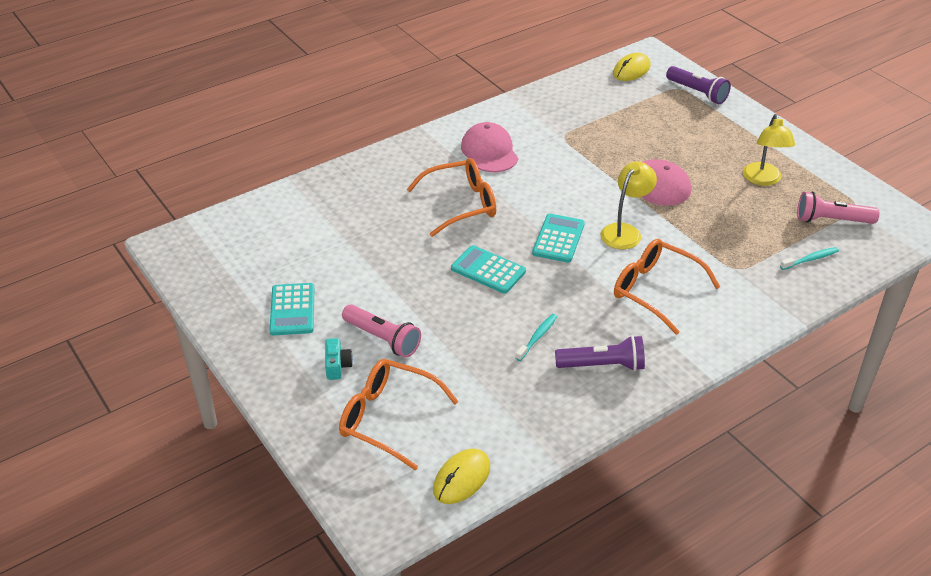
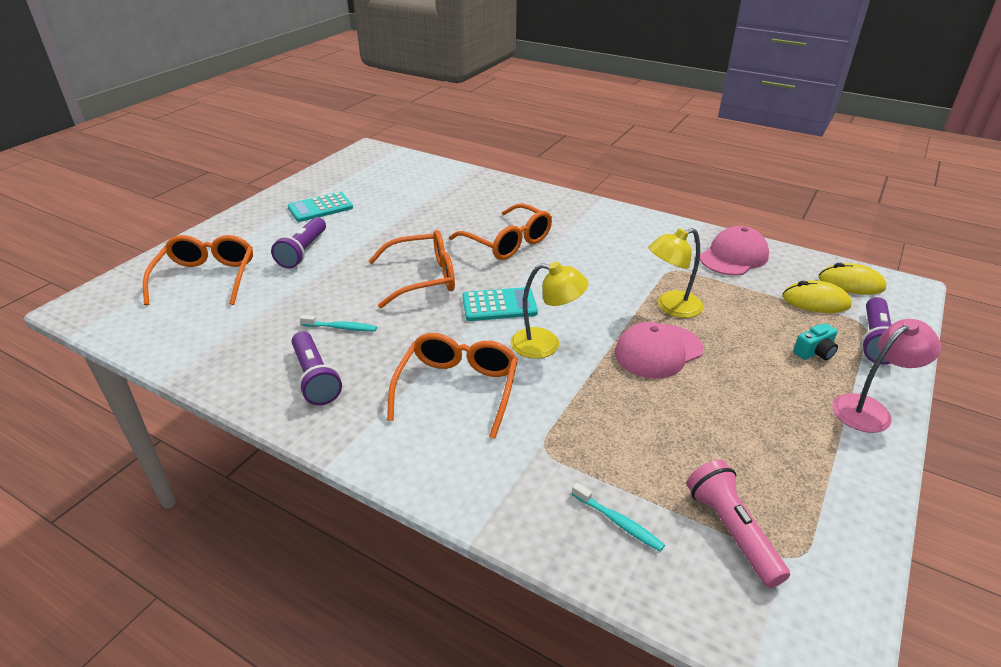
camera: 65 degrees right, 5 degrees down
(337, 366) = (262, 241): turquoise camera -> turquoise camera (814, 352)
(382, 339) = (303, 251): pink flashlight -> purple flashlight
(461, 478) = (138, 331): yellow mouse -> yellow mouse (815, 301)
(488, 270) = (423, 278): turquoise calculator -> orange glasses
(489, 151) = (601, 237): pink cap -> pink cap (733, 256)
(758, 127) = (869, 409): none -> pink lamp
(763, 180) = (754, 437): yellow lamp -> yellow lamp (671, 307)

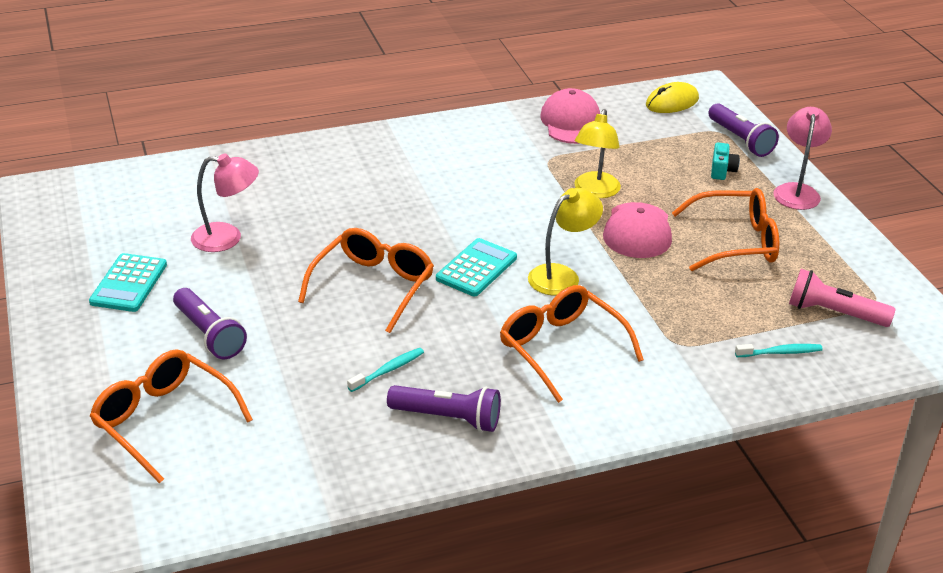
camera: 50 degrees left, 0 degrees up
(402, 212) = (227, 238): none -> pink lamp
(508, 242) = (384, 210): orange glasses -> orange glasses (736, 242)
(815, 301) = (671, 130): yellow mouse -> none

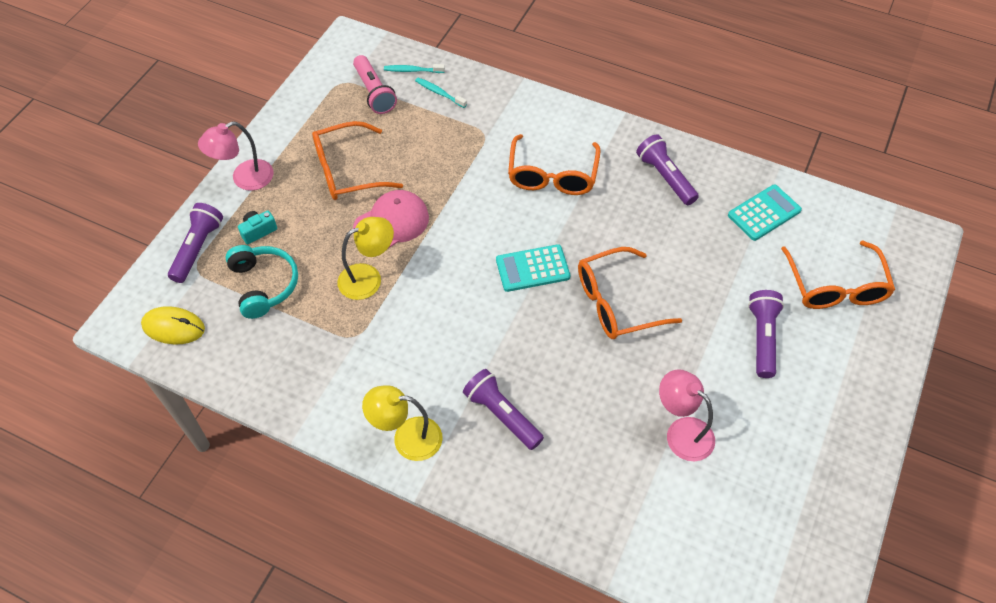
camera: 135 degrees left, 20 degrees up
(129, 283) = (791, 434): turquoise calculator -> turquoise calculator (764, 213)
(380, 178) = (502, 415): none -> purple flashlight
(388, 370) = (669, 230): turquoise toothbrush -> turquoise toothbrush (412, 70)
(562, 276) = (486, 223): yellow lamp -> yellow lamp (407, 438)
(571, 122) = (280, 365): pink cap -> none
(658, 148) = (264, 285): none -> turquoise headphones
(736, 242) = (347, 171): orange glasses -> orange glasses turned 60 degrees counterclockwise

